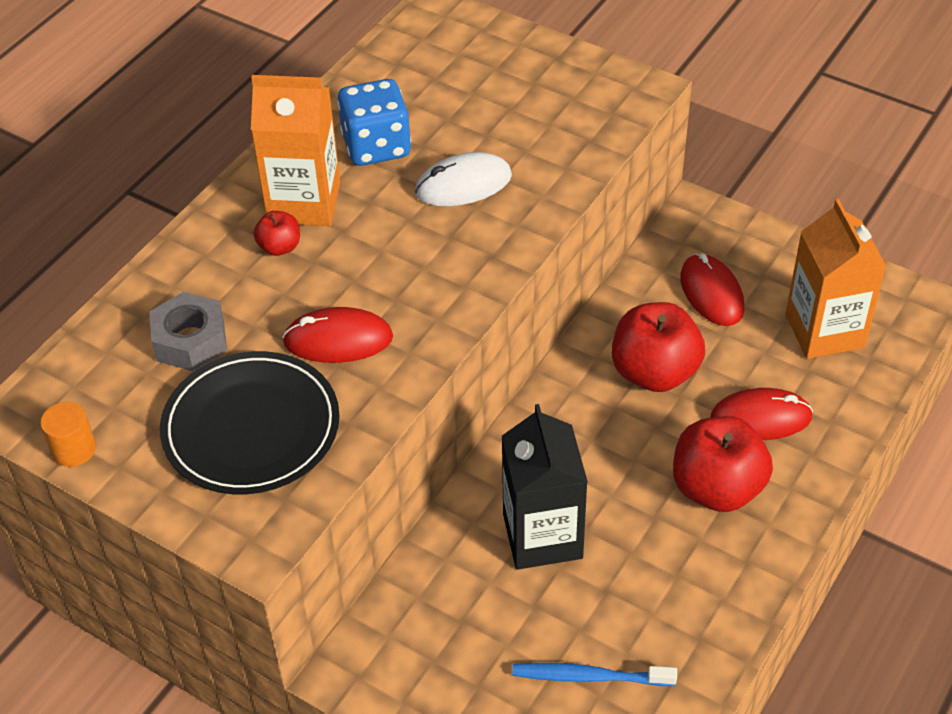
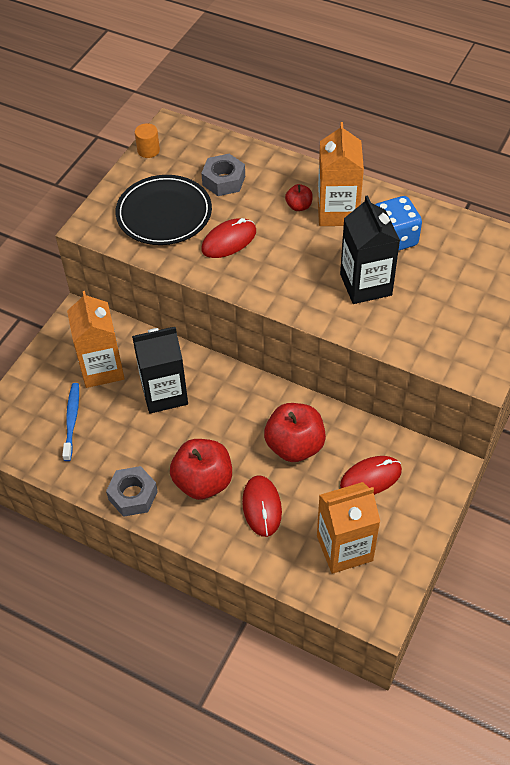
camera: 85 degrees right, 5 degrees up
(338, 340) = (229, 240): red mouse -> red mouse turned 60 degrees clockwise
(463, 184) = (365, 284): white mouse -> black carton
(479, 630) = (102, 368): none -> orange carton
(742, 583) = (133, 495): none -> grey nut

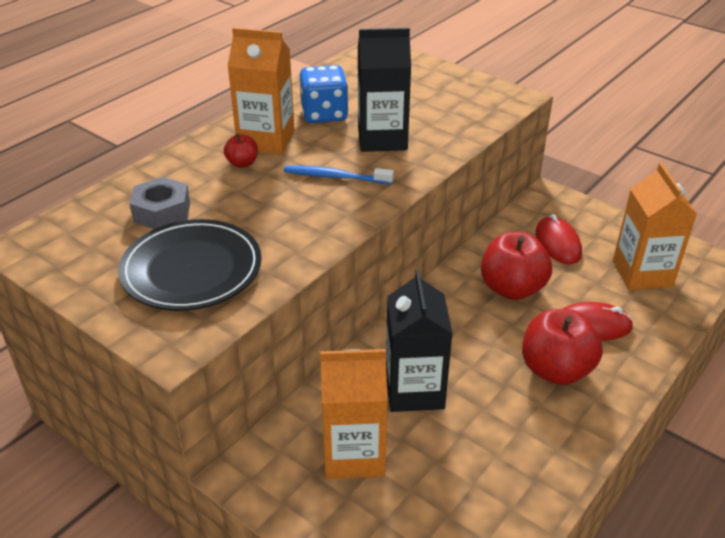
camera: 80 degrees left, 15 degrees down
(72, 421) = (441, 499): blue toothbrush -> blue toothbrush (336, 177)
(133, 495) = (573, 440): grey nut -> none
(148, 150) = (52, 271): orange cylinder -> none
(229, 240) = (272, 220): red mouse -> none

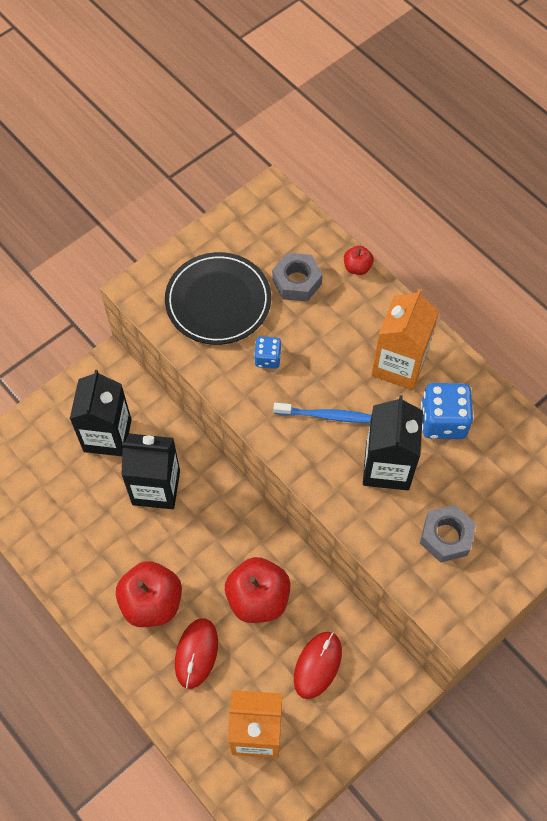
camera: 100 degrees right, 25 degrees up
(242, 163) = (361, 343): red apple -> red apple (357, 267)
(271, 222) = (267, 358): none -> blue dice
(336, 177) = (326, 415): blue toothbrush -> blue toothbrush turned 75 degrees clockwise
(354, 453) = (107, 435): orange carton -> black carton
(440, 107) = (446, 536): none -> grey nut
(557, 243) = (317, 665): red mouse -> red mouse turned 60 degrees counterclockwise

